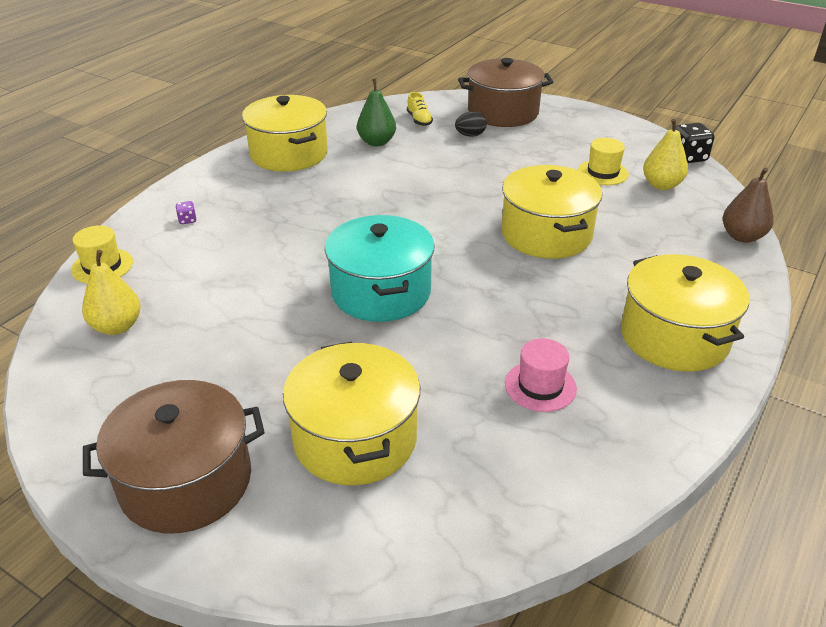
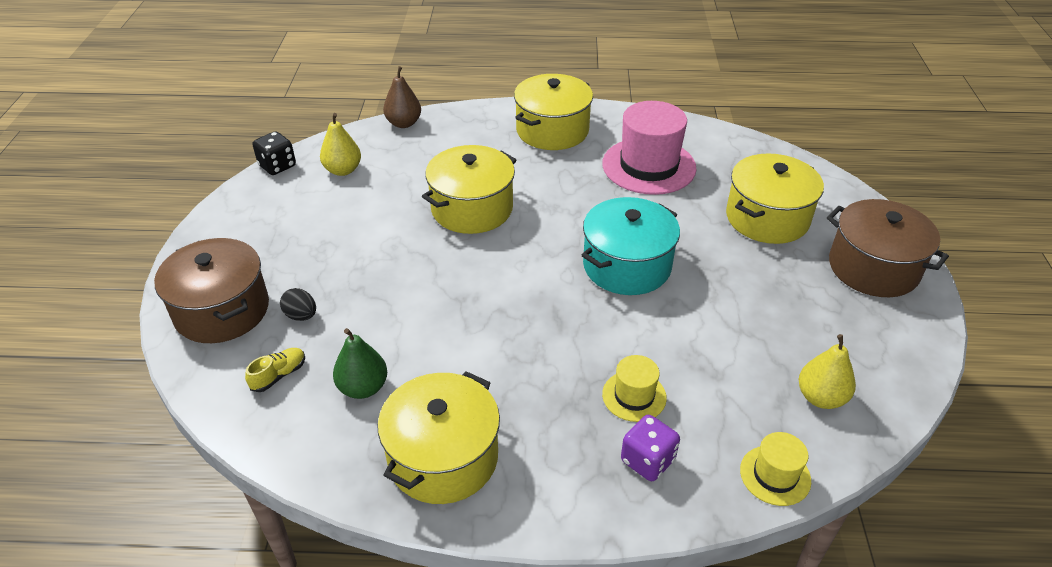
camera: 120 degrees left, 5 degrees up
(187, 220) = (647, 461): purple dice -> purple dice, size x2.01
(540, 386) = (648, 166): pink hat -> pink hat, size x1.96
(603, 172) = (338, 205): yellow hat -> yellow hat (634, 396)

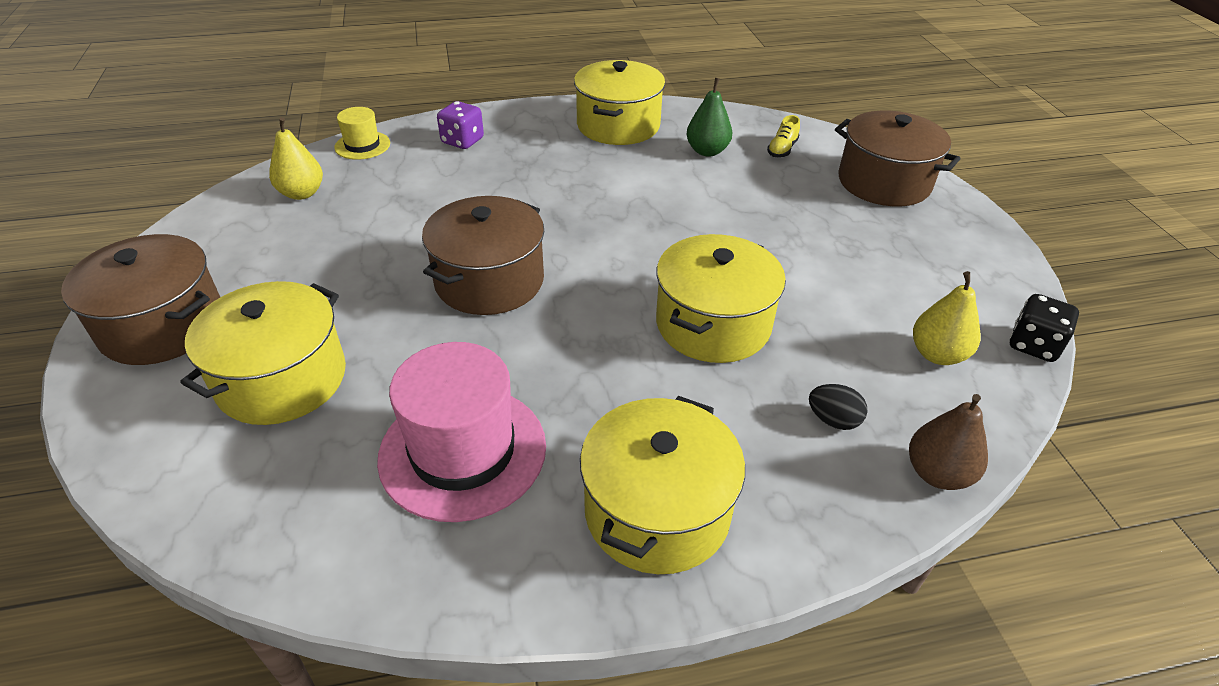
camera: 165 degrees right, 0 degrees up
(301, 315) = (807, 188): black egg -> black egg (833, 420)
(627, 266) = (489, 281): turquoise pot -> brown pot
(634, 396) = (475, 174): yellow hat -> none

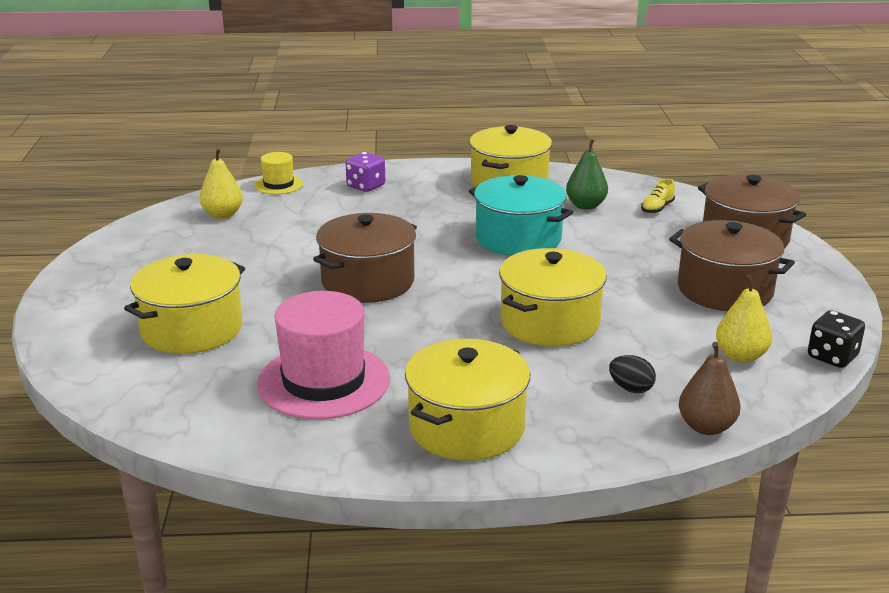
camera: 10 degrees right, 15 degrees down
(163, 325) = (105, 291): brown pot -> brown pot (725, 290)
(646, 202) = (518, 238): none -> turquoise pot

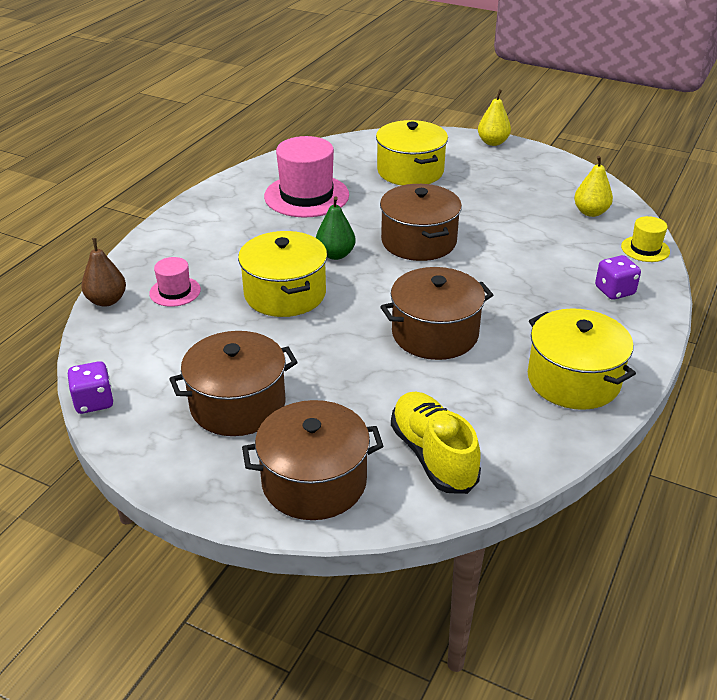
camera: 120 degrees right, 10 degrees up
(466, 427) = (211, 224): yellow pot -> none
(518, 238) = (435, 334): turquoise pot -> brown pot
(585, 206) = (477, 406): green pear -> green pear (335, 254)
(631, 388) = (175, 291): black egg -> pink hat
(657, 208) = (433, 455): yellow shoe -> yellow shoe, size x2.11
(740, 356) = (149, 357): yellow pear -> yellow pear (493, 142)
(832, 357) = (94, 402): black dice -> purple dice

